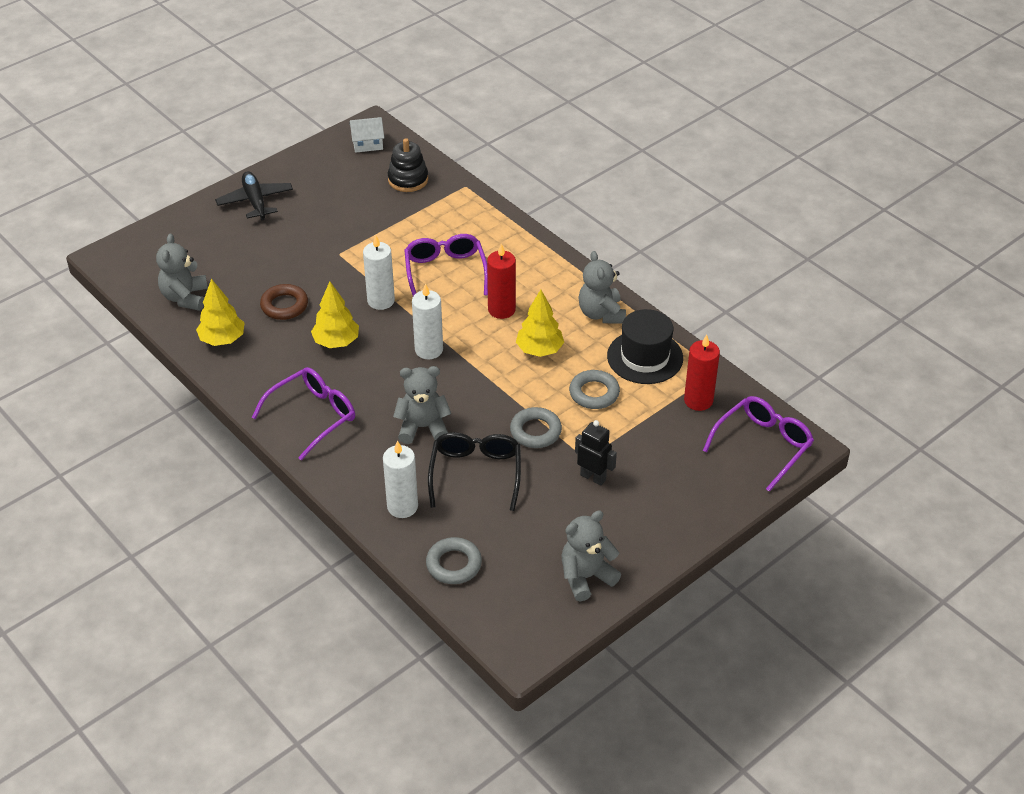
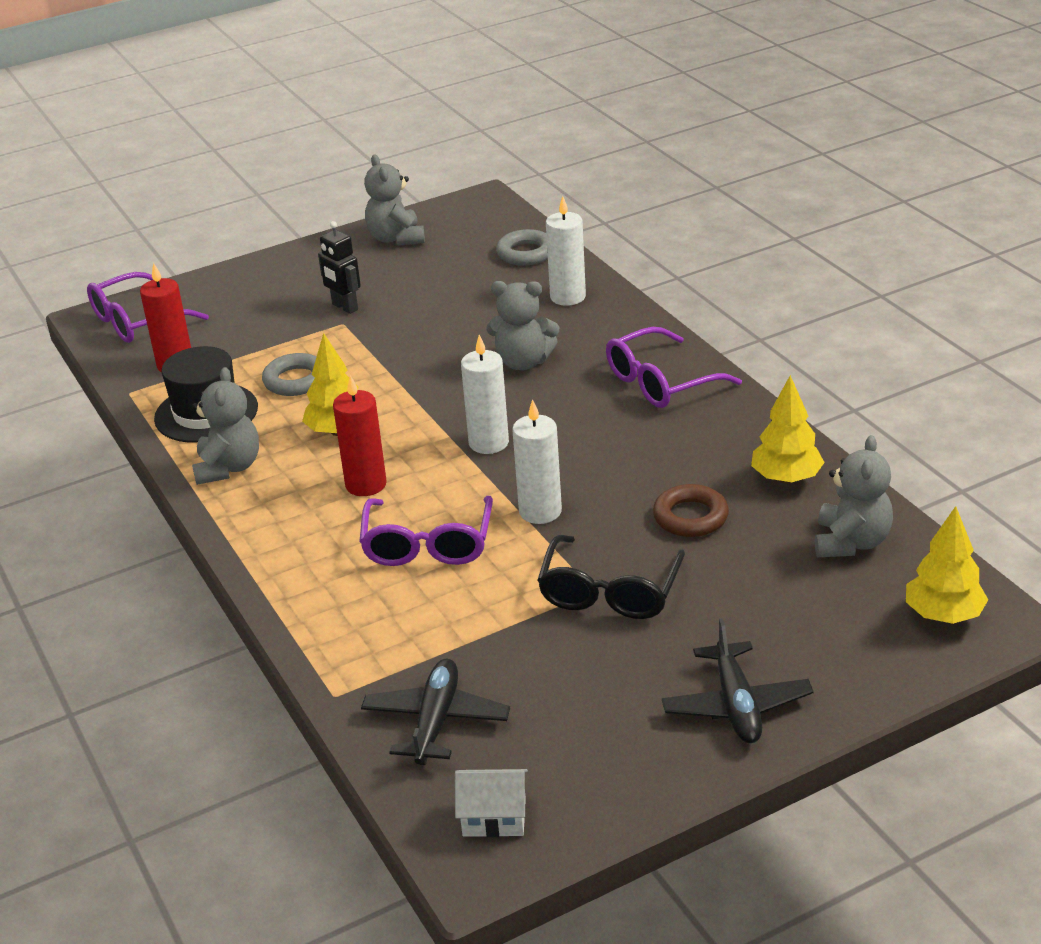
camera: 165 degrees left, 10 degrees down
(336, 342) = (617, 462): yellow tree -> yellow tree (943, 615)
(408, 179) = (436, 721): black stacking toy -> black plane
(476, 473) = (475, 318): black glasses -> black glasses (610, 592)
(535, 431) = (388, 349): grey ring -> none
(586, 577) = (396, 238): grey teddy bear -> grey teddy bear turned 90 degrees clockwise

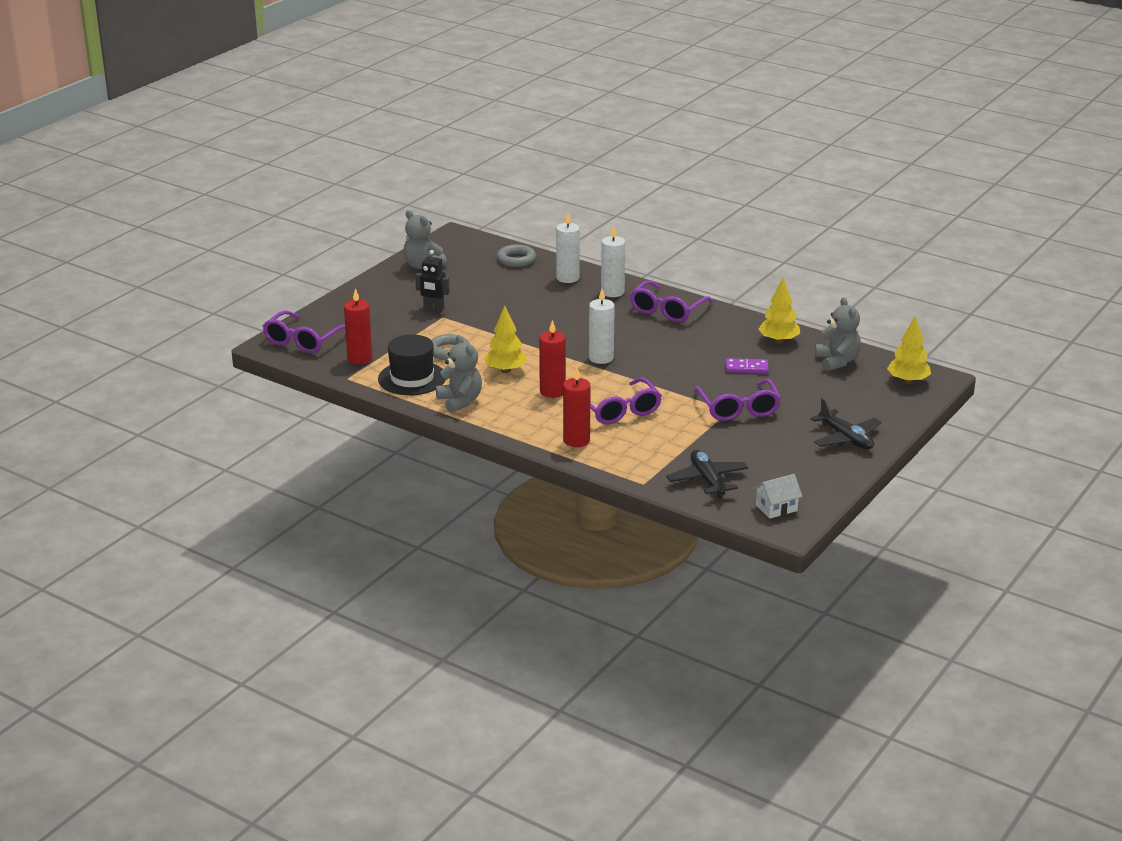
camera: 30 degrees left, 5 degrees down
(315, 582) = (576, 440): none -> red candle
(523, 362) = (577, 316): grey teddy bear -> none
(540, 511) = (664, 383): white candle -> white candle (612, 292)
(610, 592) = (738, 409): black glasses -> purple glasses
(690, 517) = (746, 368): brown ring -> purple domino

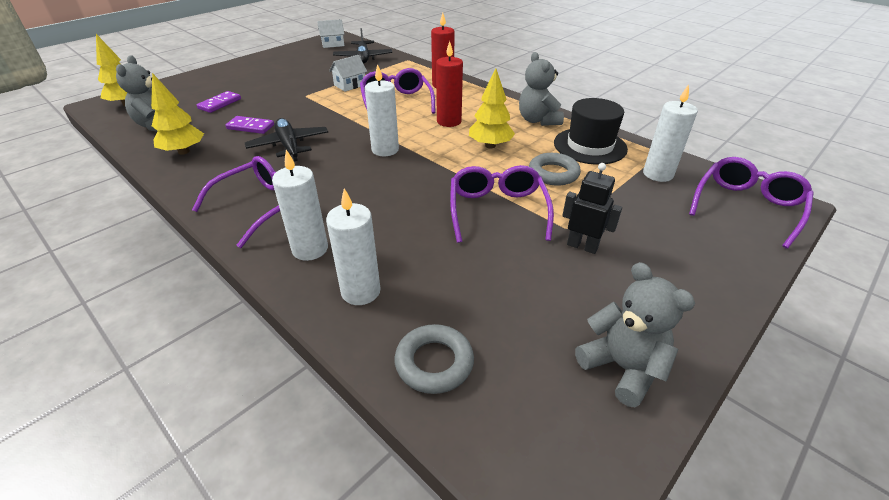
camera: 170 degrees left, 10 degrees up
(360, 358) = (658, 174): red candle -> white candle
(689, 430) = (350, 85): none -> white house
(738, 409) = (296, 95): purple glasses -> purple glasses (497, 210)
(810, 390) = (220, 104): none -> purple domino
(846, 438) = (240, 72): black plane -> black plane (289, 146)

